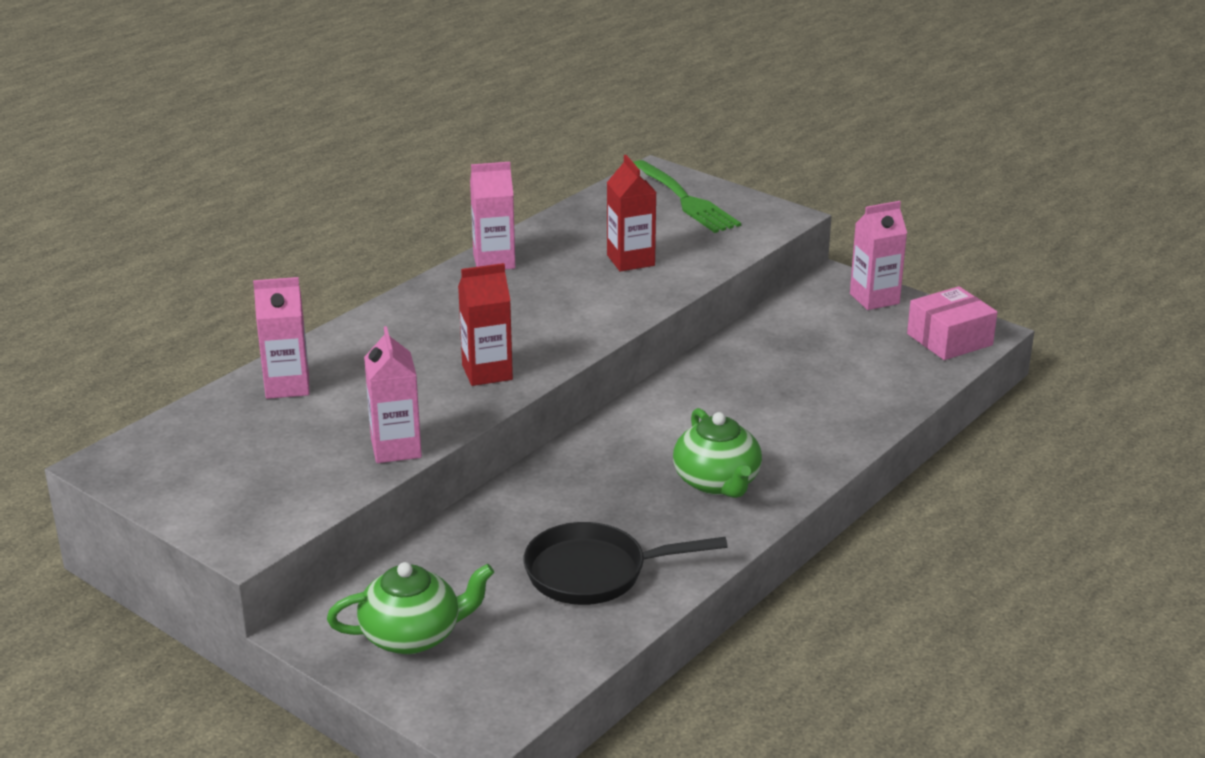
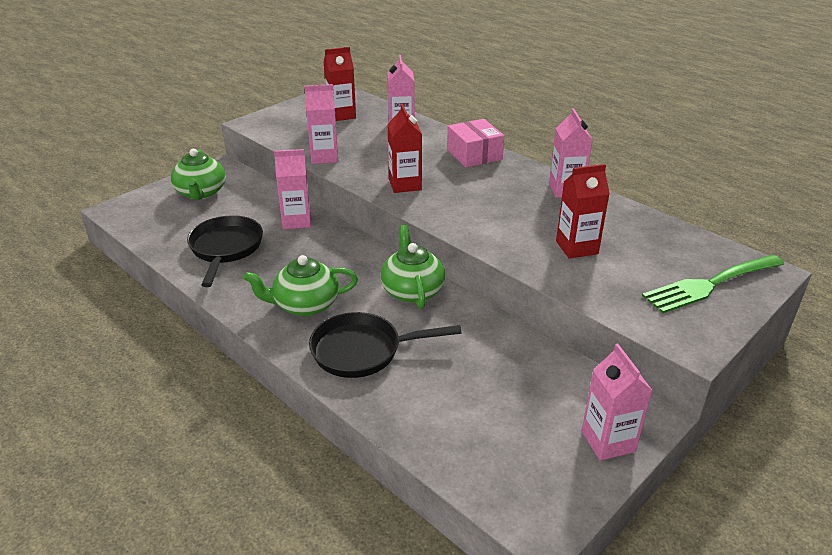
camera: 95 degrees right, 5 degrees up
(224, 448) = (341, 115): none -> red carton
(505, 516) = (296, 221): none -> pink carton
(668, 406) = (412, 290): none -> green teapot
(794, 432) = (362, 351): none -> black pan
(949, 339) = (521, 490): pink box -> pink box (474, 154)

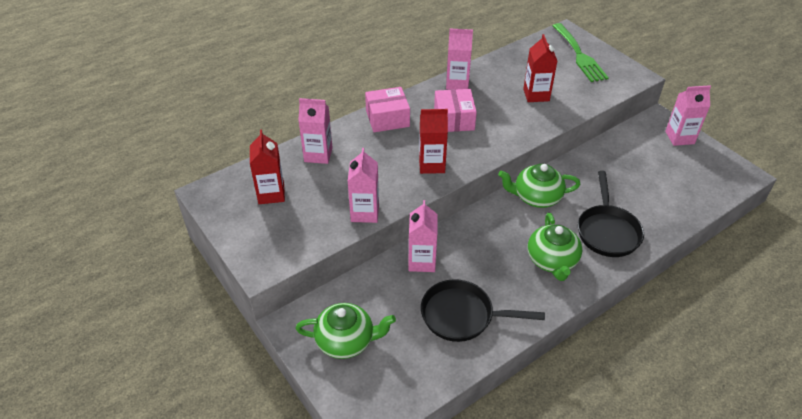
camera: 80 degrees left, 10 degrees up
(491, 192) = (454, 119): none -> pink box

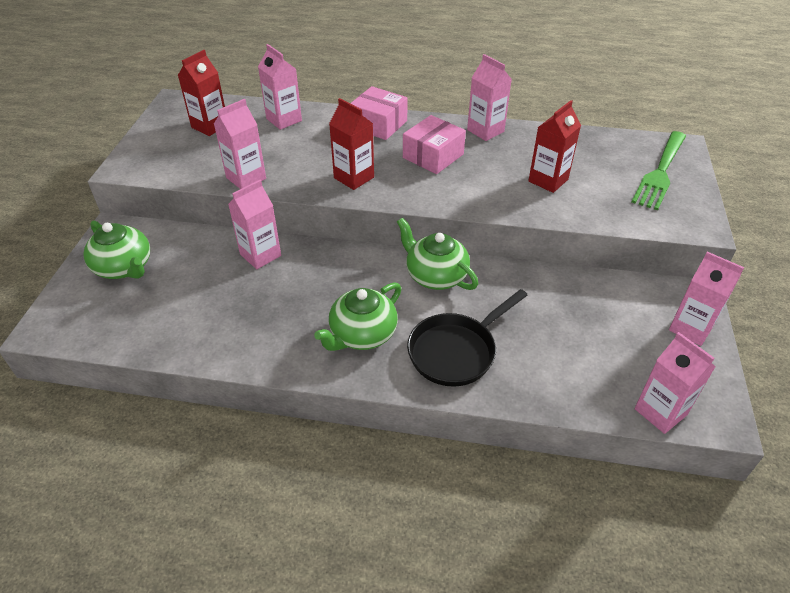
camera: 45 degrees right, 0 degrees up
(462, 316) = (222, 316): black pan -> none
(722, 190) = (660, 412): none -> pink carton

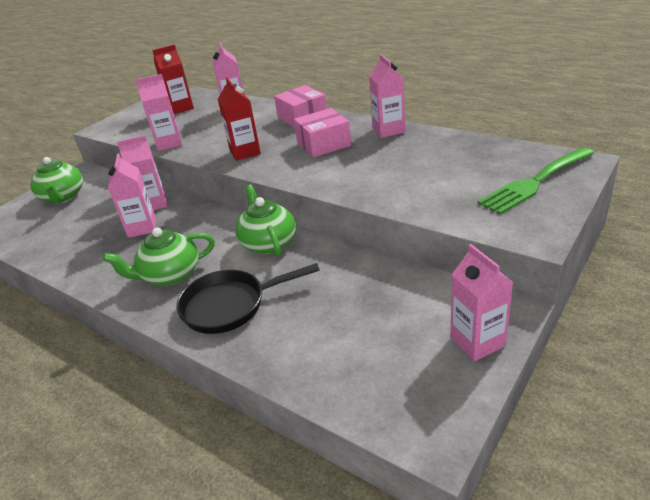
camera: 30 degrees right, 10 degrees down
(548, 180) = (409, 174): red carton -> none
(660, 412) = (373, 412): pink carton -> pink carton (142, 228)

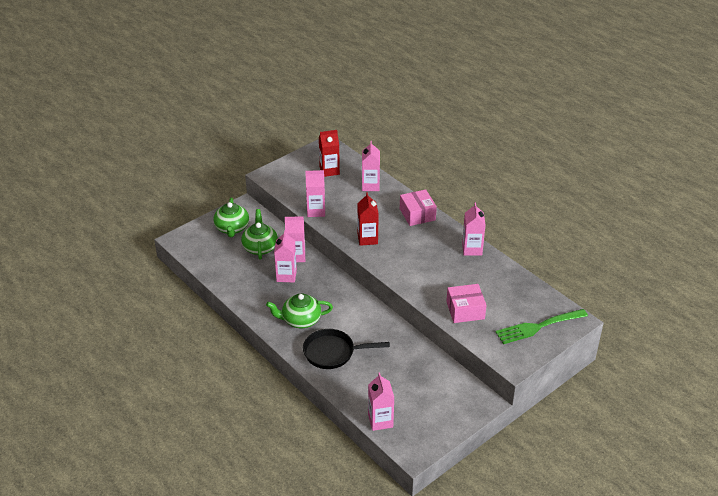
camera: 10 degrees right, 5 degrees up
(268, 243) = (365, 314): green teapot -> green teapot (260, 247)
(323, 144) = (423, 248): pink box -> pink box (465, 310)
(477, 341) = (459, 414): pink carton -> pink carton (380, 421)

